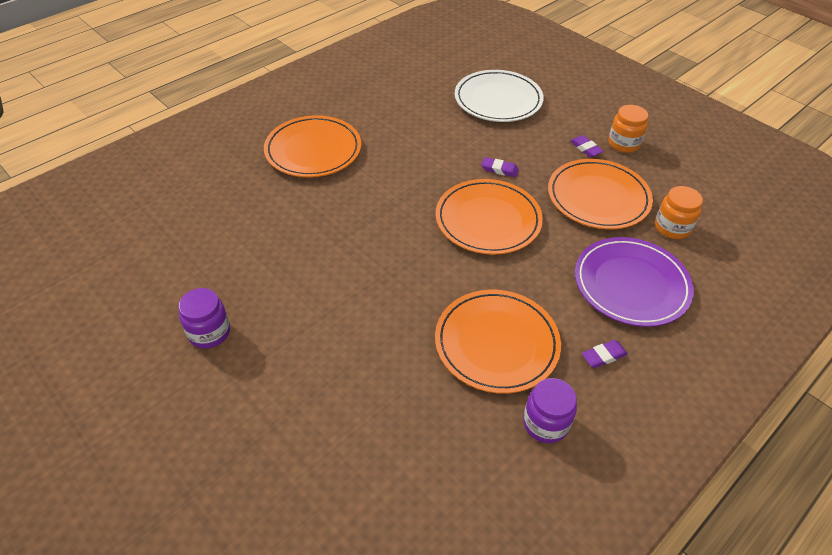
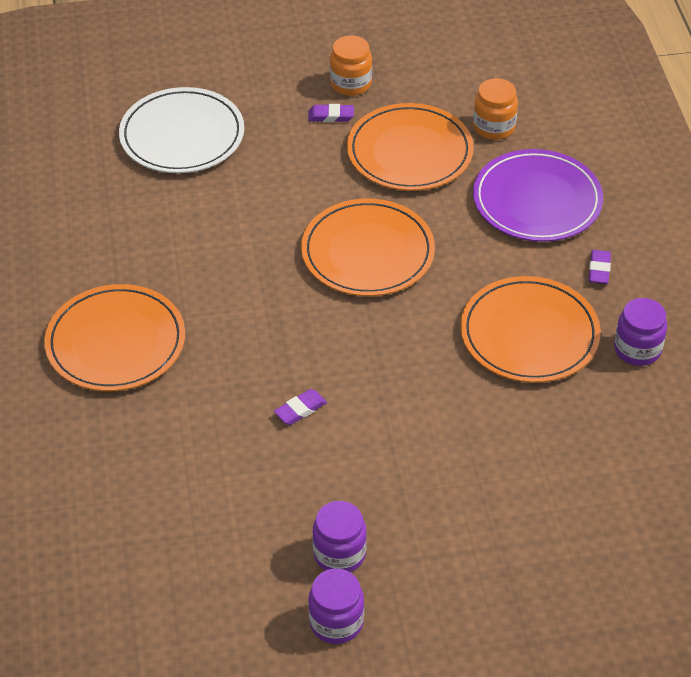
camera: 55 degrees left, 0 degrees up
(147, 360) = (336, 622): none -> purple jar
(499, 169) = (300, 201): purple eraser -> purple eraser (300, 409)

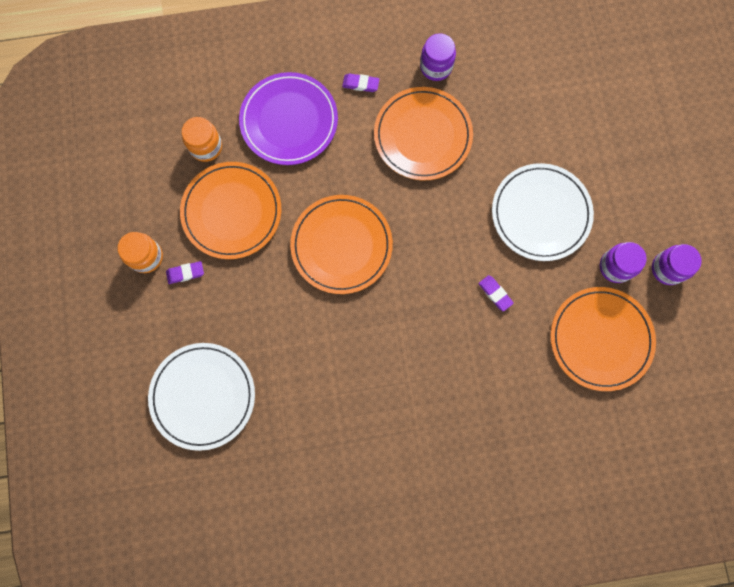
camera: 90 degrees left, 30 degrees up
(116, 342) = (434, 433): orange plate -> orange plate (600, 339)
(331, 116) = (185, 273): purple eraser -> purple eraser turned 75 degrees clockwise
(420, 465) = (540, 213): none -> white plate

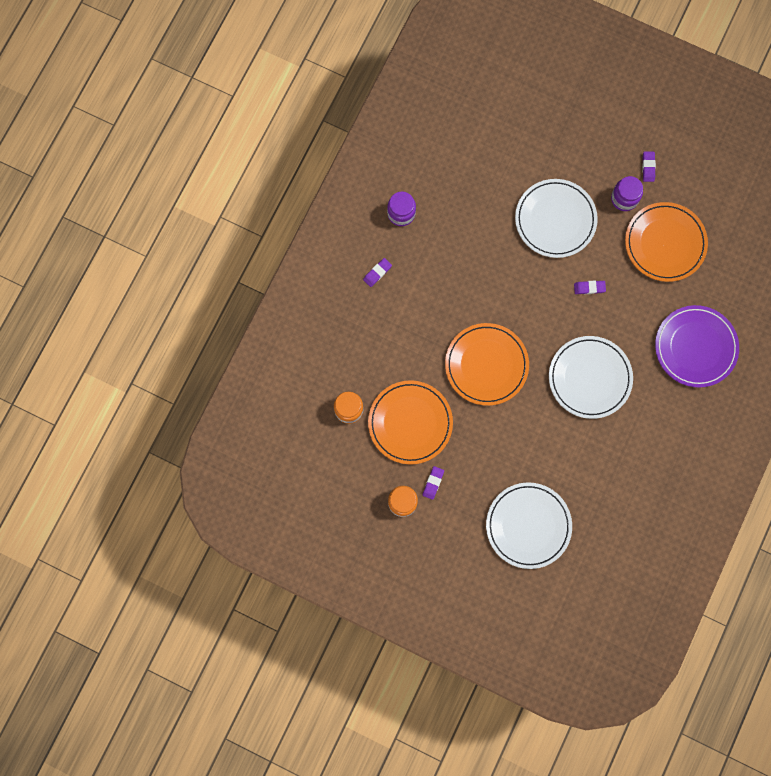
camera: 55 degrees left, 0 degrees up
(289, 121) = (370, 340): purple plate -> purple plate (695, 347)
(401, 356) = (589, 378): none -> white plate
(422, 135) = (445, 257): orange plate -> none
(667, 269) = (648, 167): purple jar -> purple eraser

